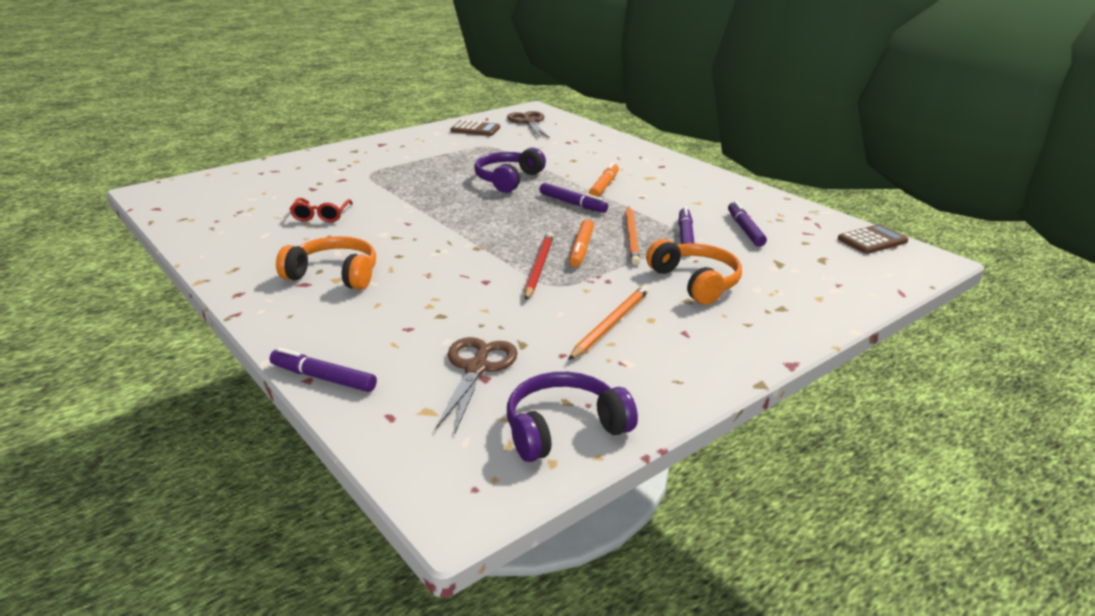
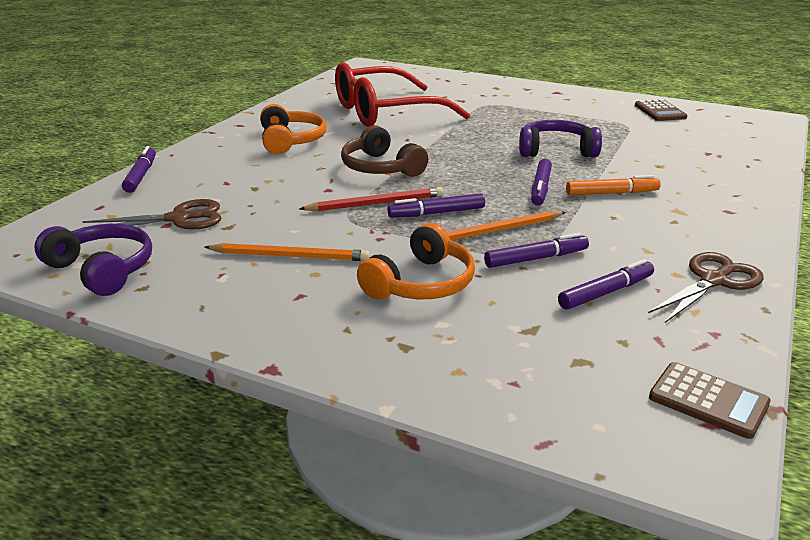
camera: 65 degrees right, 0 degrees up
(321, 216) = (385, 112): red glasses -> red glasses, size x2.50
(462, 249) = (381, 168): none -> brown headphones
(529, 122) = (728, 125): brown scissors -> brown scissors (714, 281)
(581, 249) = (436, 213): orange marker -> purple marker

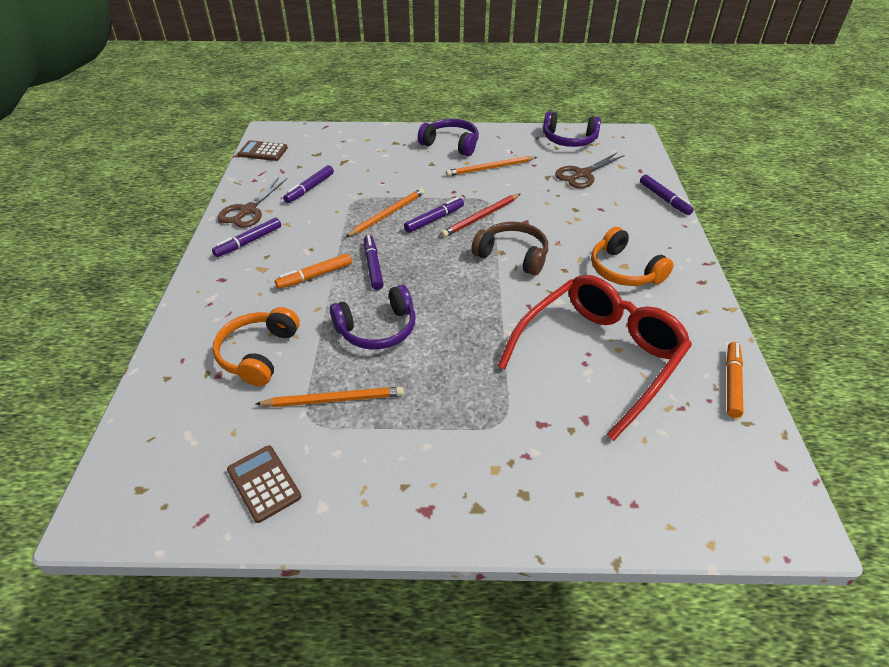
camera: 155 degrees right, 15 degrees up
(303, 313) = (451, 144): none -> purple headphones
(315, 92) = (732, 383): none -> orange marker
(421, 283) = (408, 170): orange headphones -> orange headphones (258, 354)
(536, 259) = (354, 200): purple marker -> purple marker (248, 242)
(605, 128) = (334, 399): none -> orange pencil

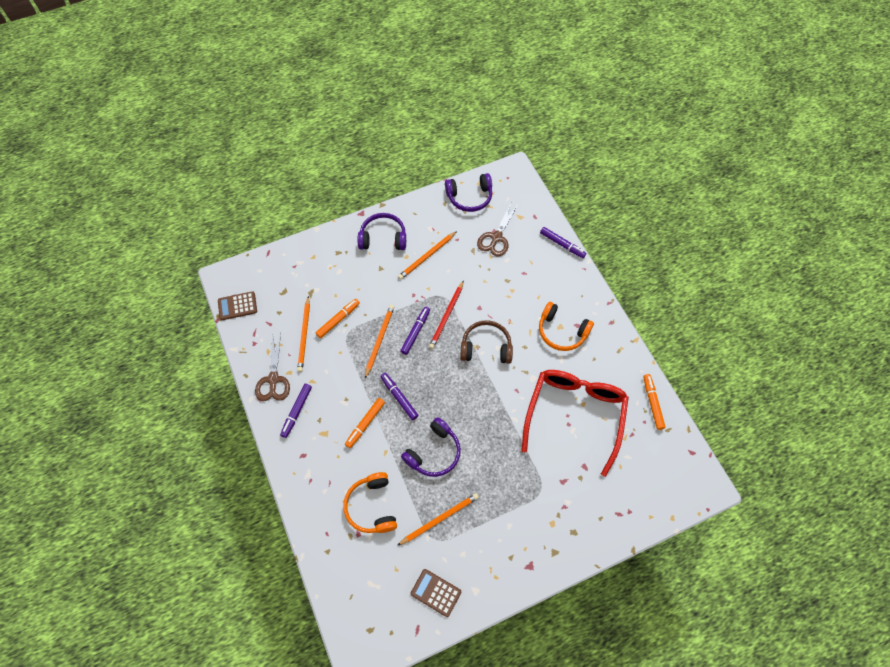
camera: 25 degrees left, 20 degrees up
(310, 188) = (304, 335): purple marker -> orange pencil
(355, 187) = (338, 320): none -> orange marker

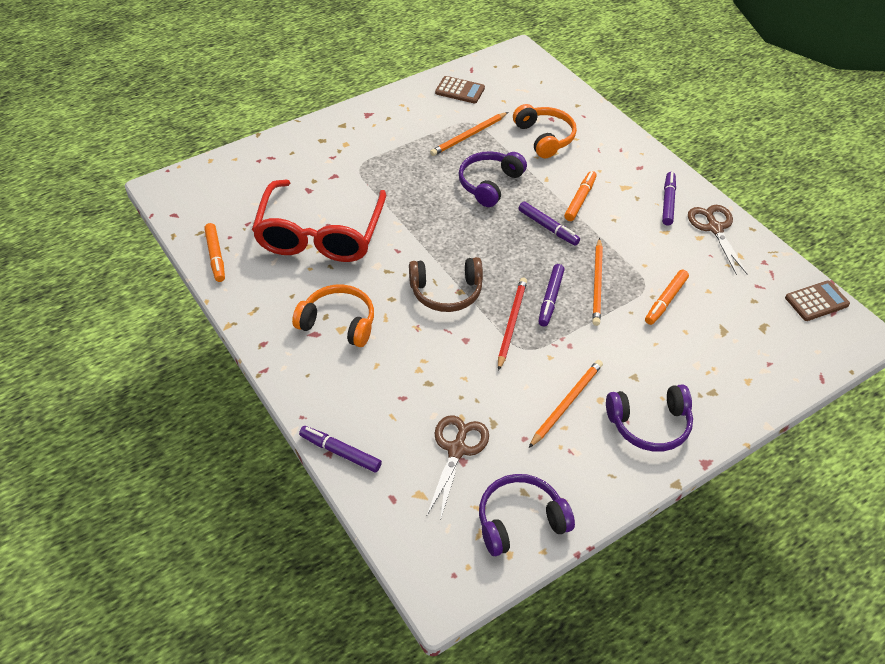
camera: 170 degrees right, 15 degrees down
(304, 335) = (702, 278): orange pencil -> none

